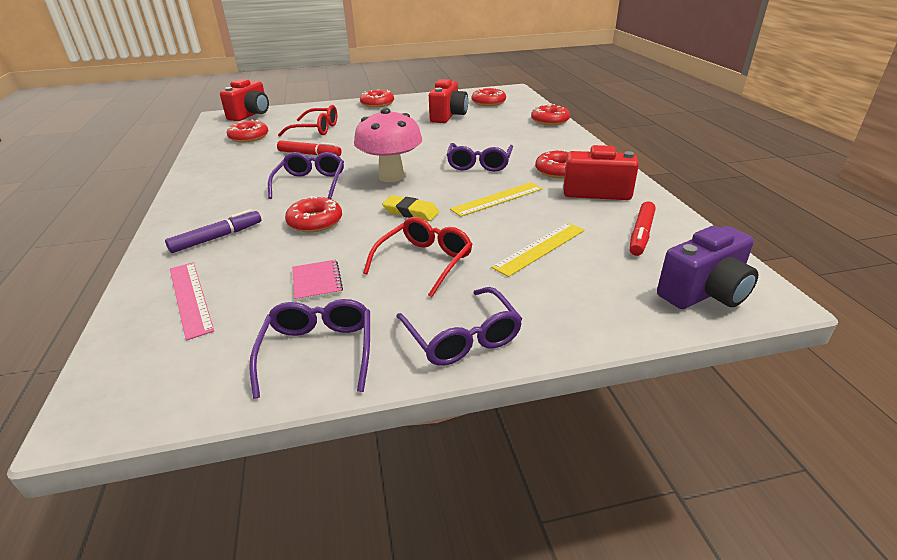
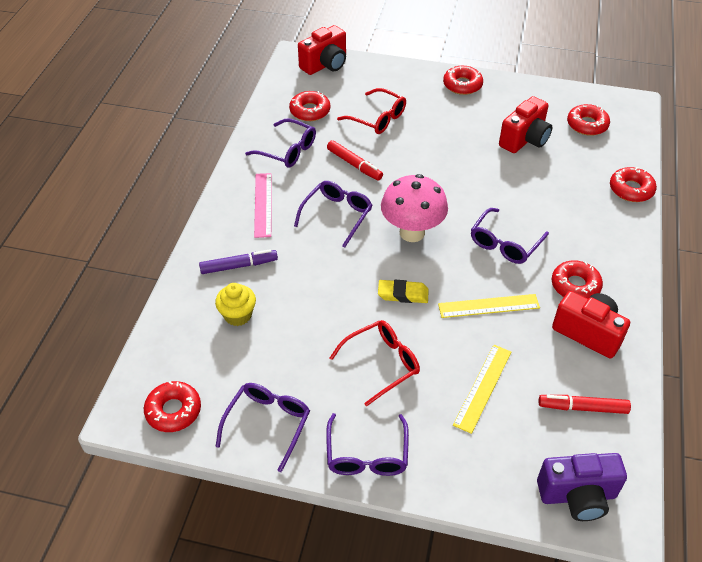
camera: 25 degrees right, 15 degrees up
(190, 298) = (202, 332): pink ruler -> pink ruler (263, 204)
(232, 272) = (238, 315): none -> yellow cupcake
(238, 160) = (287, 150): none -> purple glasses
(315, 222) = (319, 275): red donut -> red donut (173, 411)
(317, 282) = (293, 352): pink notebook -> none
(411, 212) = (403, 294): yellow eraser -> yellow eraser turned 45 degrees counterclockwise
(540, 248) = (483, 387): yellow ruler -> yellow ruler turned 45 degrees counterclockwise
(641, 234) = (582, 408): red marker -> red marker turned 45 degrees clockwise

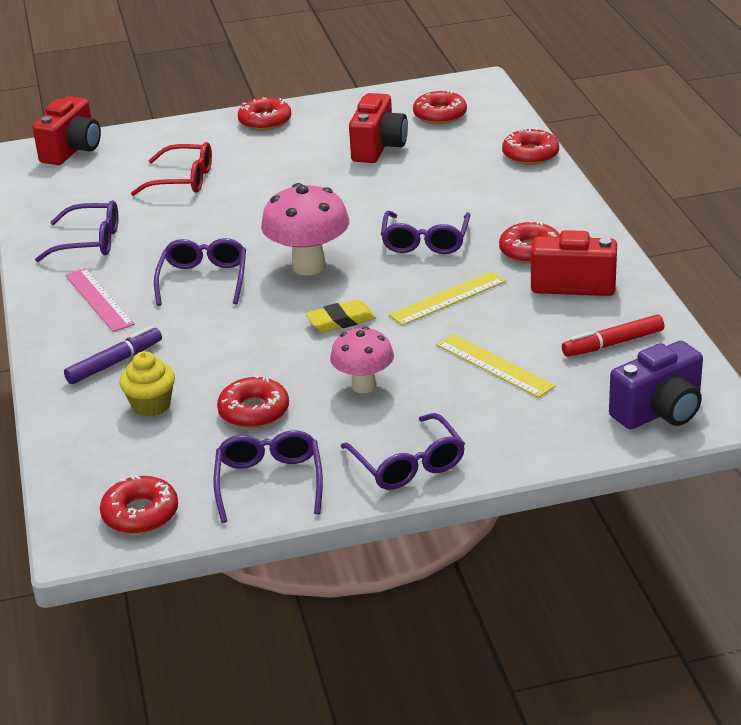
camera: 25 degrees left, 15 degrees down
(310, 111) = (88, 198): red donut -> red donut (254, 411)
(354, 164) = (188, 229): red marker -> none
(382, 364) = (364, 386): red glasses -> pink mushroom
(483, 387) = (494, 365): yellow ruler -> yellow ruler turned 45 degrees counterclockwise

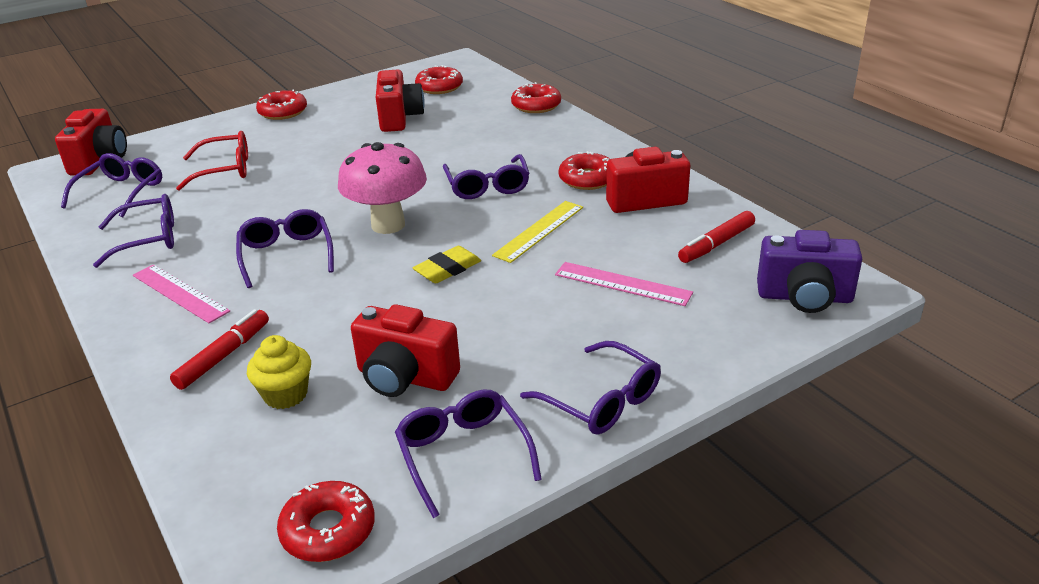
camera: 20 degrees left, 0 degrees up
(81, 189) = (121, 192): none -> purple glasses
(114, 363) = (223, 356): purple marker -> red marker
(254, 411) = (405, 378): red donut -> red camera
(364, 386) = (507, 328): pink mushroom -> none
(494, 365) = (622, 283): yellow ruler -> pink ruler
(659, 412) = (804, 297): purple camera -> purple camera turned 60 degrees clockwise

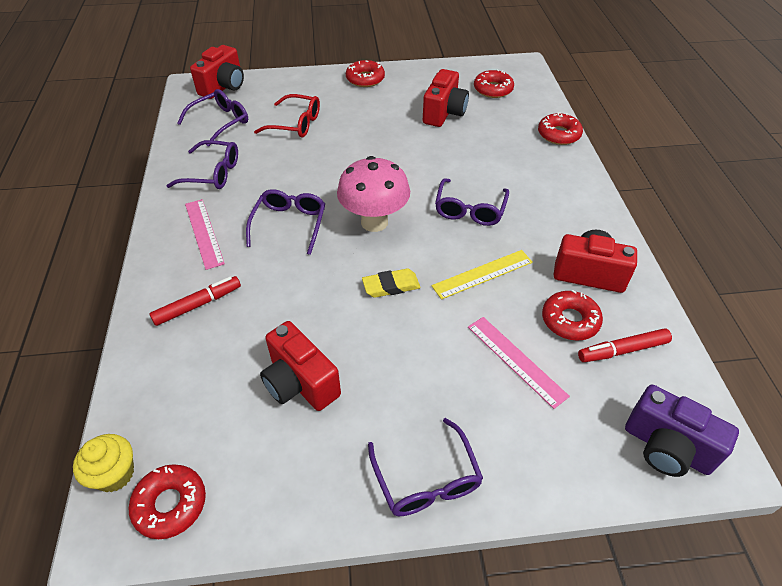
camera: 25 degrees right, 15 degrees up
(285, 395) = (215, 361): yellow cupcake -> yellow cupcake (115, 474)
(463, 455) = (296, 481): purple glasses -> none
(587, 179) = (554, 232): red donut -> red donut (570, 320)

